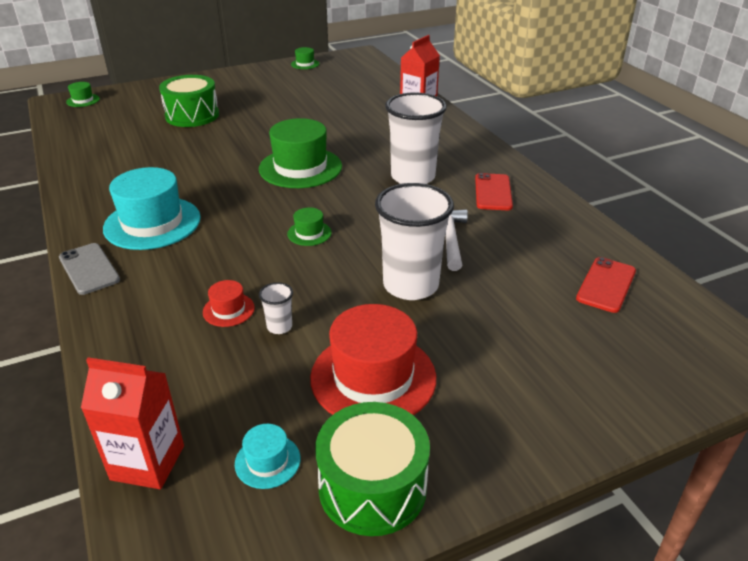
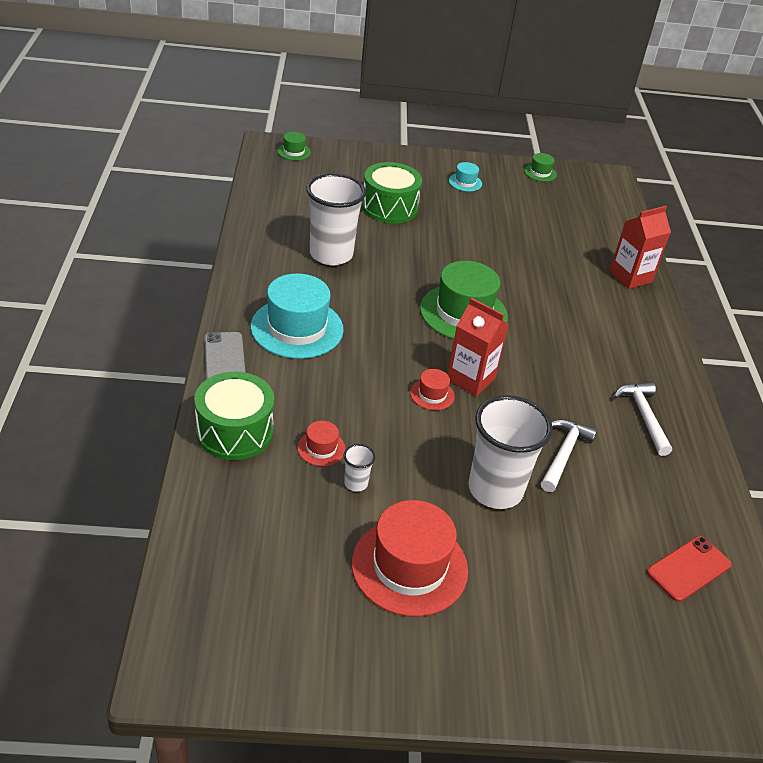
camera: 20 degrees right, 5 degrees up
(147, 462) = (198, 561): red carton -> red carton (470, 379)
(267, 461) = (287, 601): turquoise hat -> turquoise hat (465, 182)
(309, 233) = (432, 394): green hat -> red hat
(372, 487) = (356, 661): green drum -> green drum (234, 431)
(413, 177) = (570, 366): white cup -> white cup (331, 254)
(493, 192) = (644, 416): red phone -> white hammer

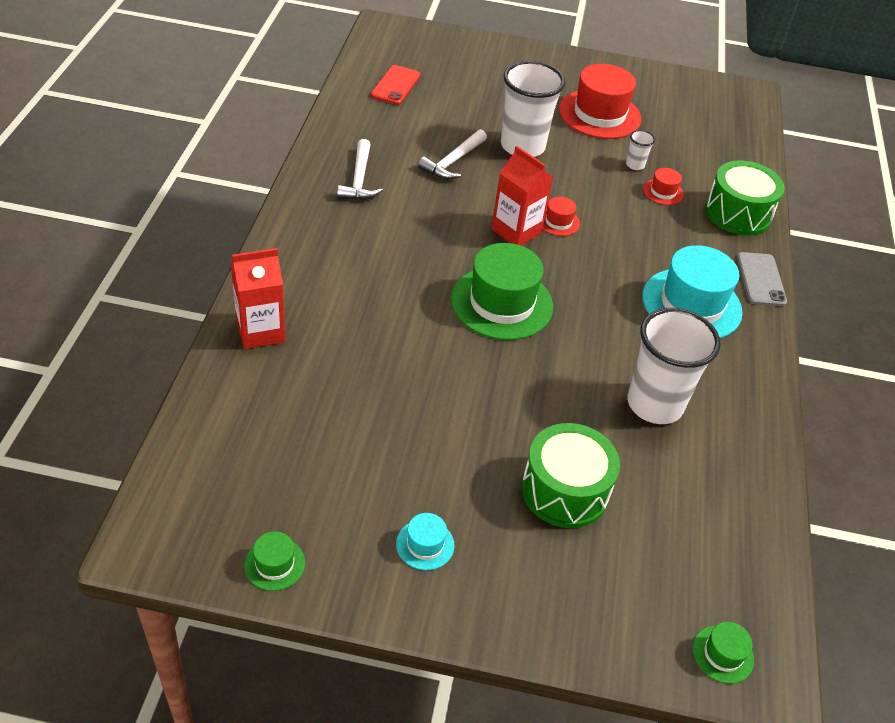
camera: 170 degrees left, 5 degrees up
(689, 569) = (395, 85): red phone -> red phone turned 45 degrees counterclockwise

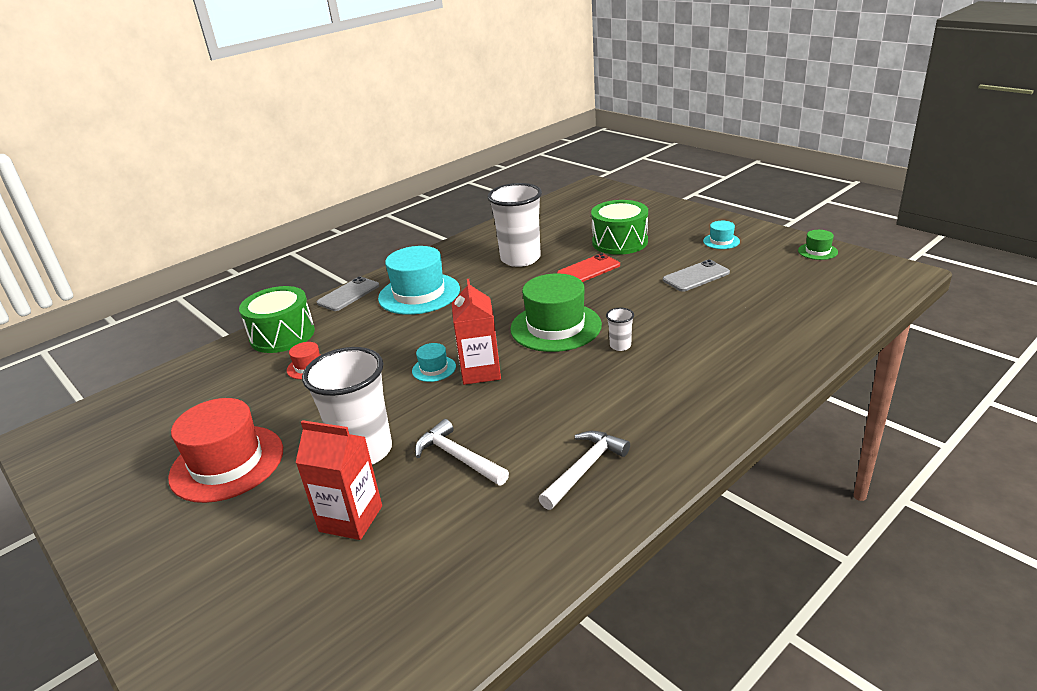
camera: 135 degrees left, 15 degrees down
(260, 331) = (778, 357): red carton -> red carton (351, 519)
(395, 85) = (402, 609): red phone -> red phone (588, 270)
(411, 441) = (696, 276): none -> grey phone
(453, 161) = (458, 457): white hammer -> white hammer turned 120 degrees counterclockwise
(558, 222) = (434, 369): red hat -> turquoise hat
(635, 165) = (289, 397): white cup -> white cup (620, 346)
(723, 654) = (604, 192): green hat -> none

